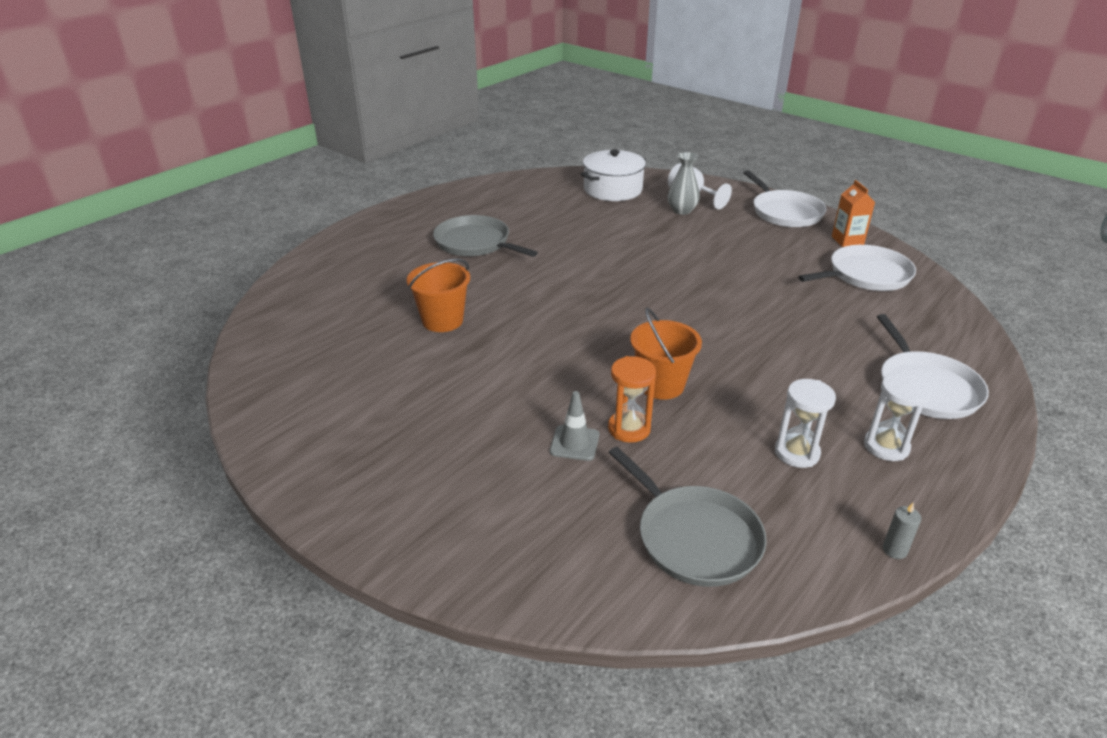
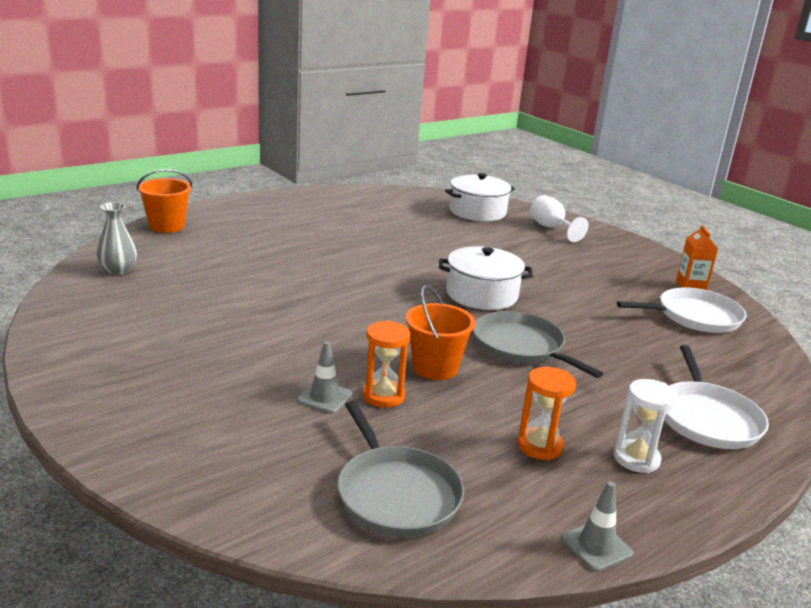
camera: 10 degrees right, 10 degrees down
(442, 320) = (259, 284): orange bucket -> orange bucket (166, 226)
(475, 243) = (324, 232): grey pan -> grey pan (521, 347)
(663, 289) = (482, 294): none -> white pot
(682, 210) = (535, 237): grey vase -> grey vase (118, 270)
(785, 212) = (638, 254): white pan -> none
(797, 453) = (539, 446): white hourglass -> orange hourglass
(894, 550) = (596, 546): grey candle -> grey traffic cone

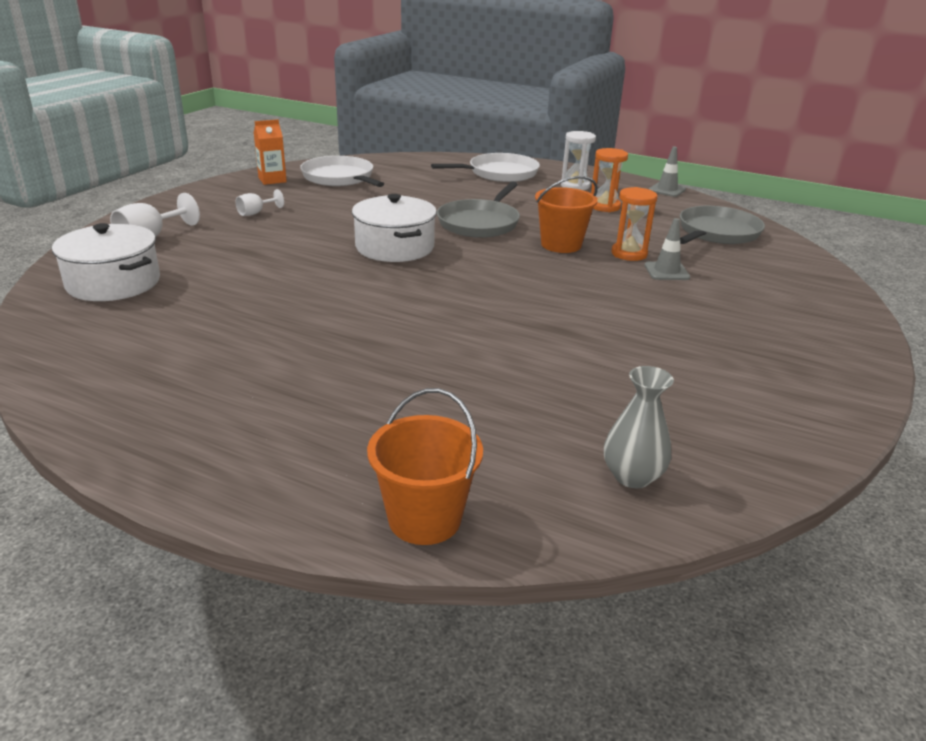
camera: 115 degrees left, 5 degrees up
(593, 264) = (256, 213): none -> white goblet

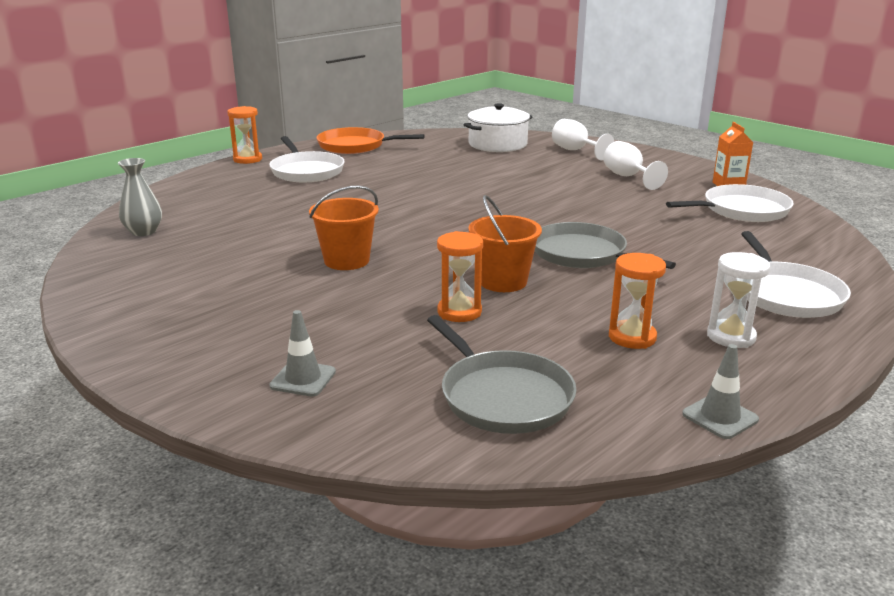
camera: 110 degrees right, 5 degrees down
(116, 395) = (355, 146): none -> orange pan
(219, 498) = (247, 159): none -> orange hourglass
(256, 213) = (628, 177): white goblet -> white goblet, size x1.65
(283, 409) = (306, 171): none -> white pan
(395, 247) = (527, 214): white pot -> none
(424, 519) = (182, 188): orange bucket -> orange bucket (347, 261)
(666, 271) = (399, 320): grey traffic cone -> grey traffic cone (303, 379)

